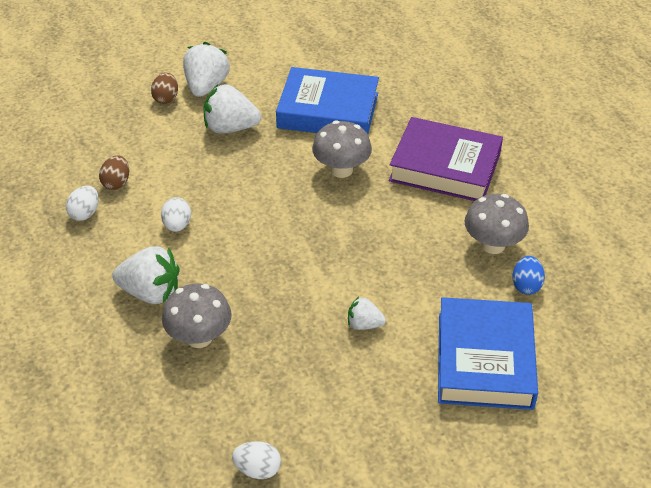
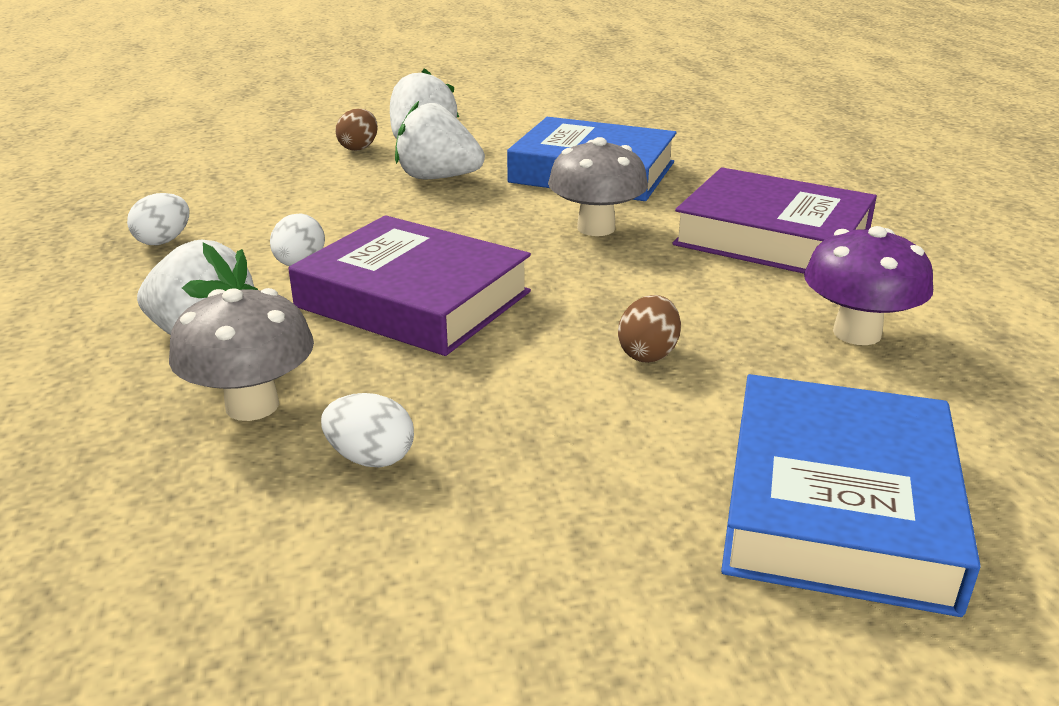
camera: 10 degrees right, 15 degrees down
(116, 183) = (235, 215): brown egg -> brown egg (648, 354)
(253, 247) = (413, 299): none -> purple book
(258, 469) = (246, 659): white egg -> white egg (371, 458)
(364, 324) = (583, 419): white strawberry -> none
(493, 245) = (857, 333): grey mushroom -> purple mushroom
(526, 285) = (927, 394): blue egg -> none

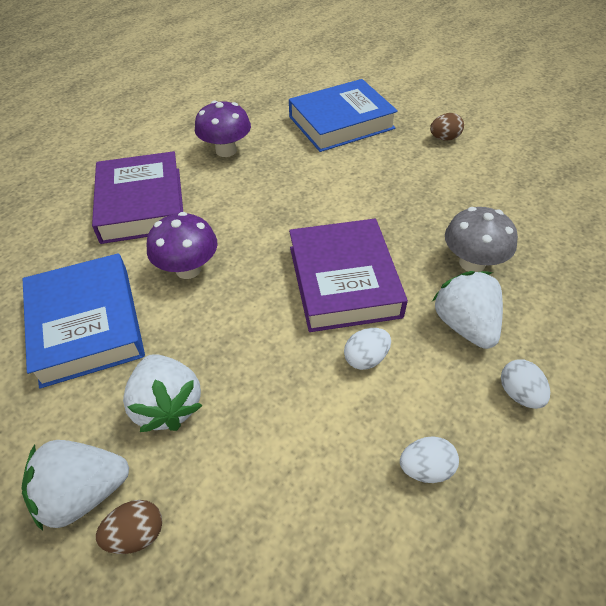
camera: 130 degrees left, 20 degrees up
(371, 458) = (448, 211): white egg -> white egg (519, 393)
(596, 228) = (188, 269): grey mushroom -> purple mushroom
(648, 354) = (303, 188): brown egg -> brown egg (444, 138)

